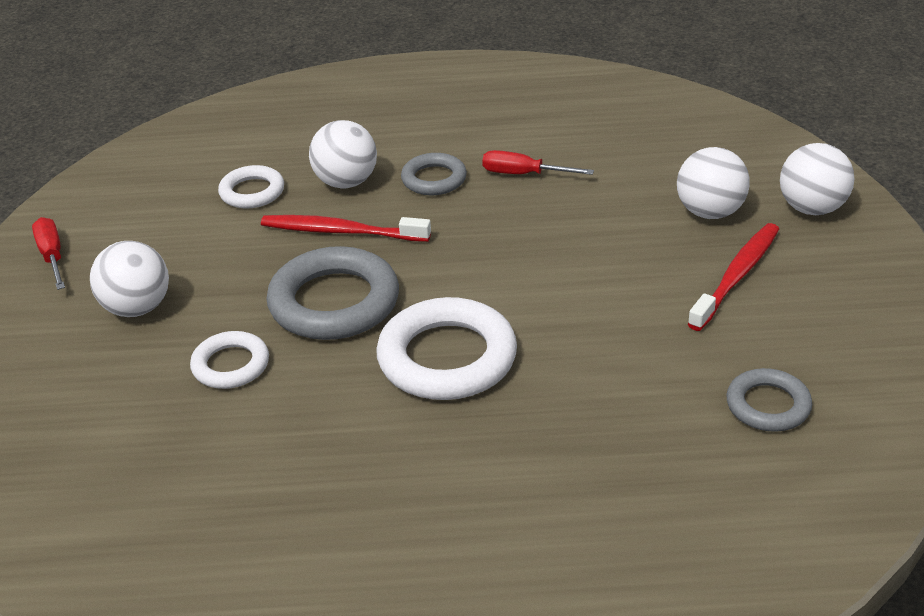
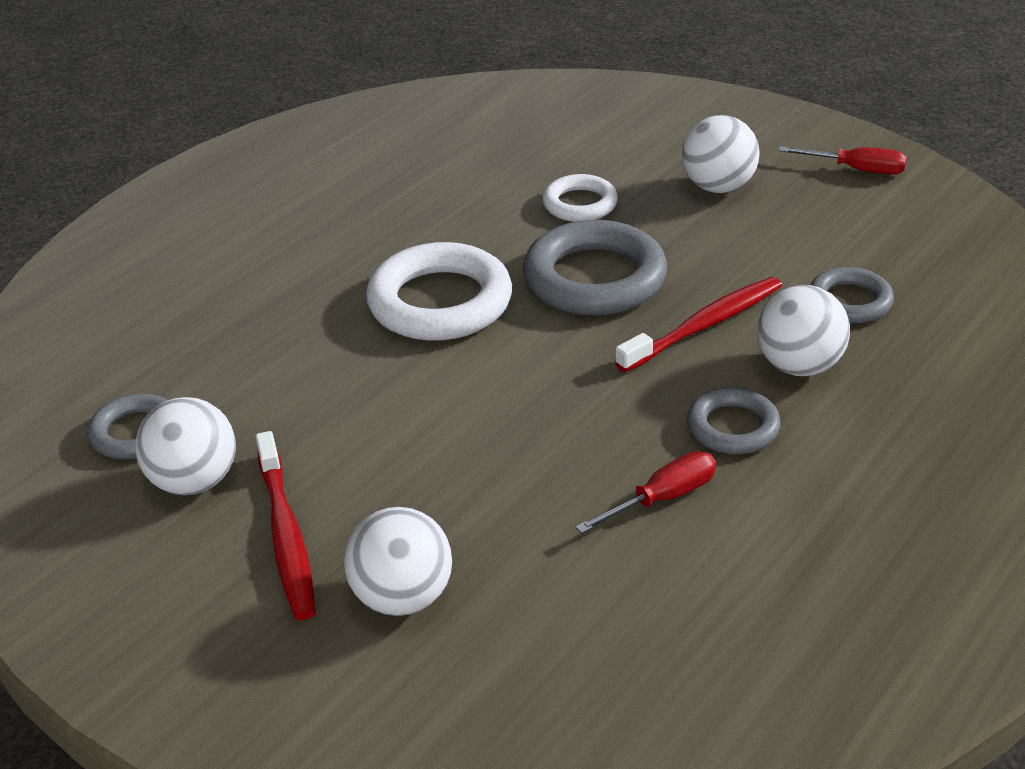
camera: 130 degrees right, 0 degrees up
(252, 192) = (850, 301): white ring -> grey ring
(811, 208) = (291, 692): white ball -> white ball (194, 481)

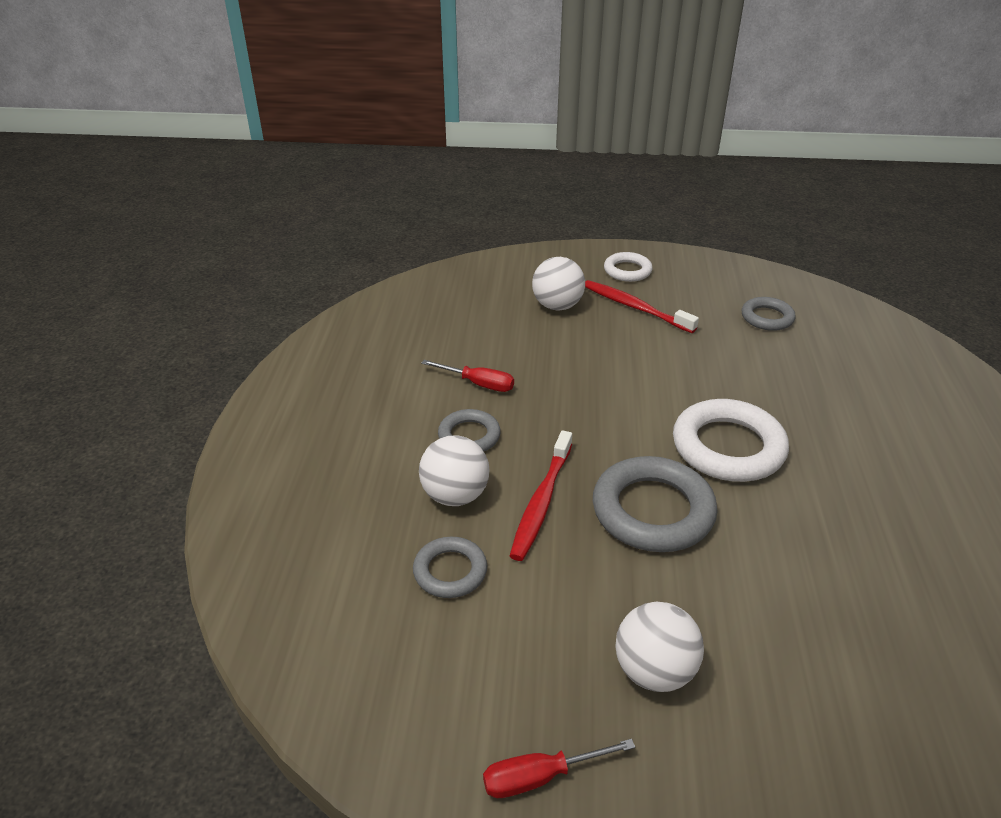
camera: 145 degrees right, 0 degrees up
(194, 481) = (706, 311): white ball -> none
(580, 204) = (745, 586): white ring -> white ring (627, 271)
(662, 498) = (478, 384): red screwdriver -> red screwdriver turned 90 degrees counterclockwise

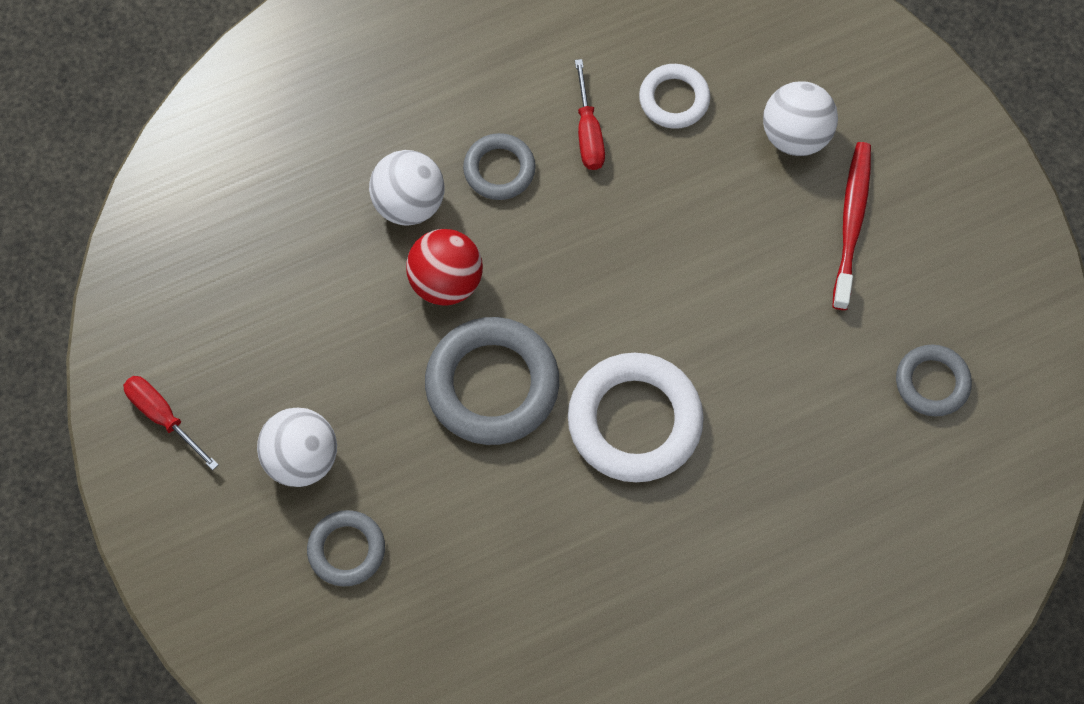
camera: 60 degrees right, 30 degrees up
(450, 571) = (316, 251): grey ring -> grey ring (346, 550)
(541, 501) = (446, 282): red toothbrush -> red ball
(627, 271) = (936, 177): white ring -> white ring (674, 99)

